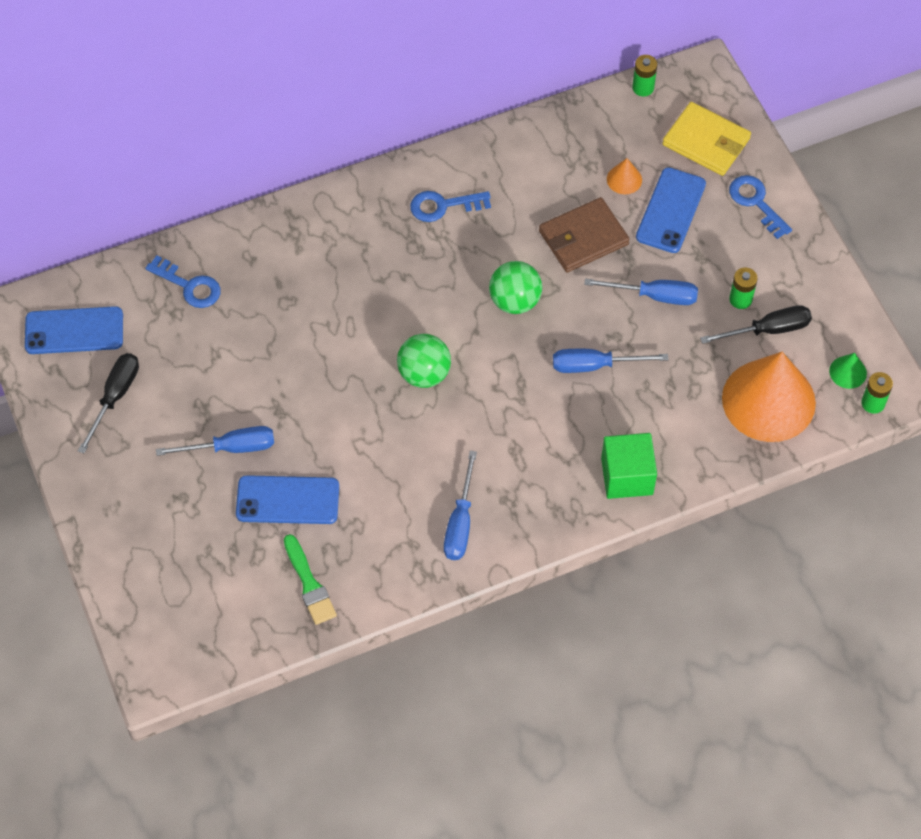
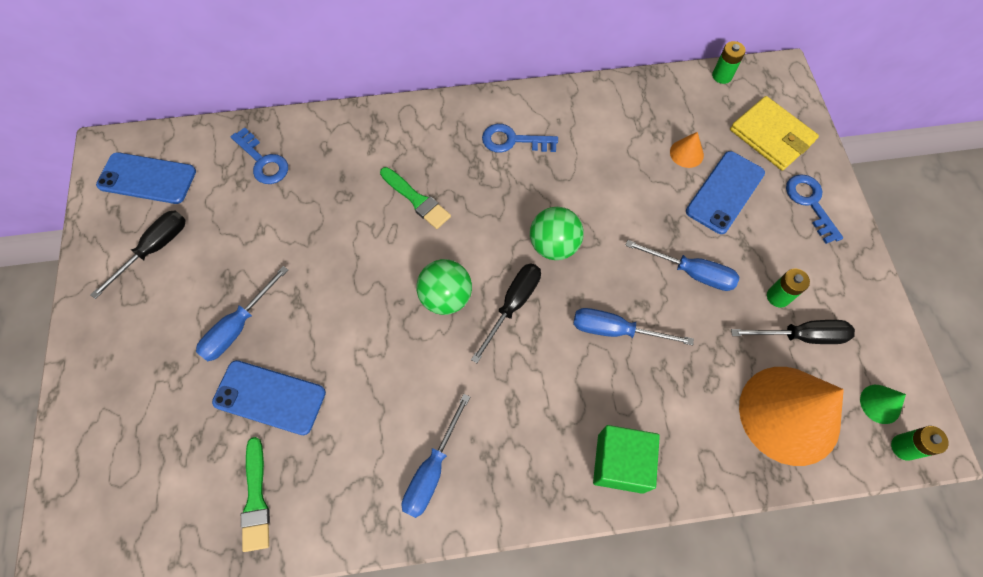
camera: 15 degrees right, 5 degrees up
(231, 447) = (238, 327): blue screwdriver -> blue screwdriver turned 120 degrees clockwise
(363, 288) = (416, 199): none -> green brush
(491, 365) = (513, 305): none -> black screwdriver
(583, 238) = (635, 199): brown wallet -> none

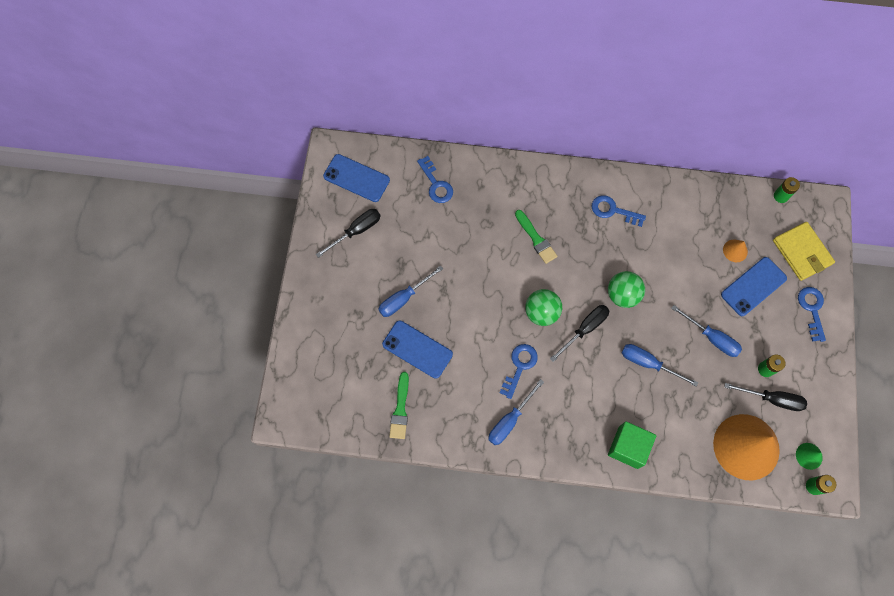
camera: 15 degrees right, 5 degrees up
(430, 383) = (519, 366): none -> blue key

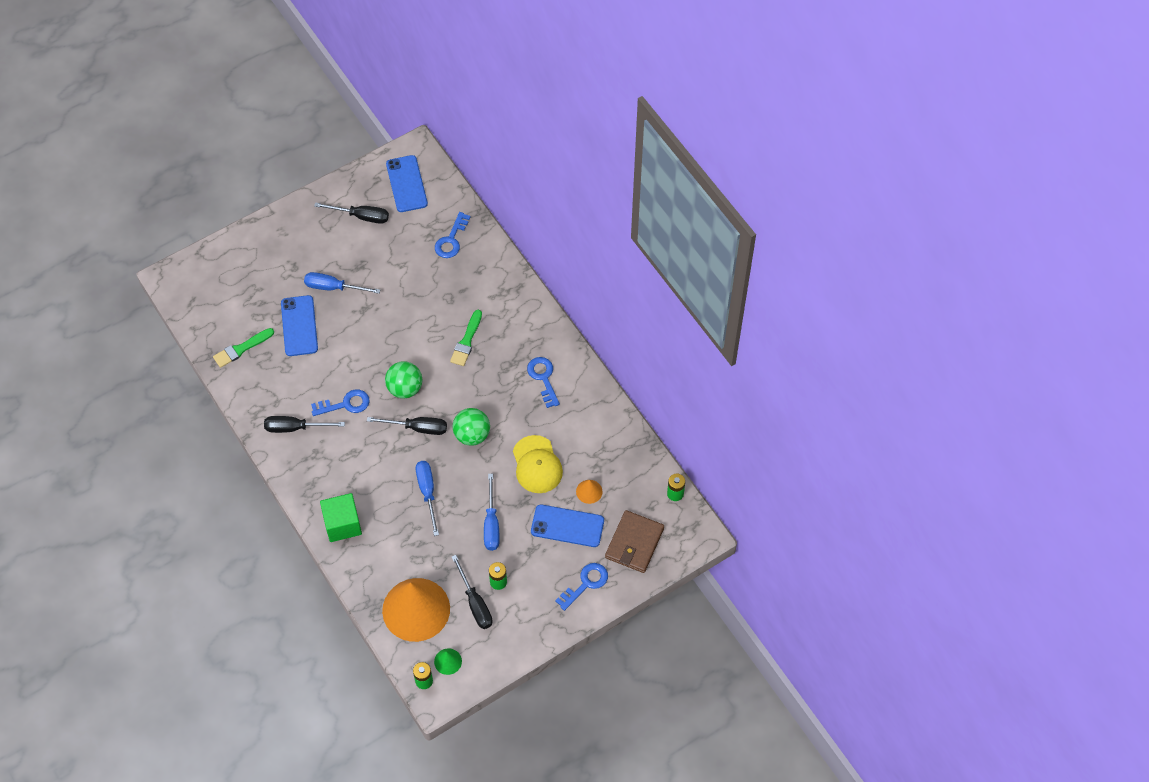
camera: 50 degrees right, 10 degrees down
(510, 420) = (295, 428): blue screwdriver -> black screwdriver
(684, 269) = (537, 465): none -> yellow cap
(802, 252) = (634, 543): yellow wallet -> brown wallet

